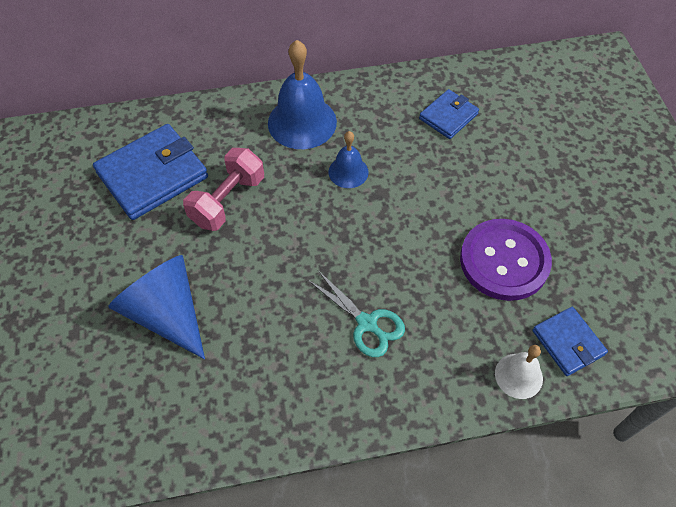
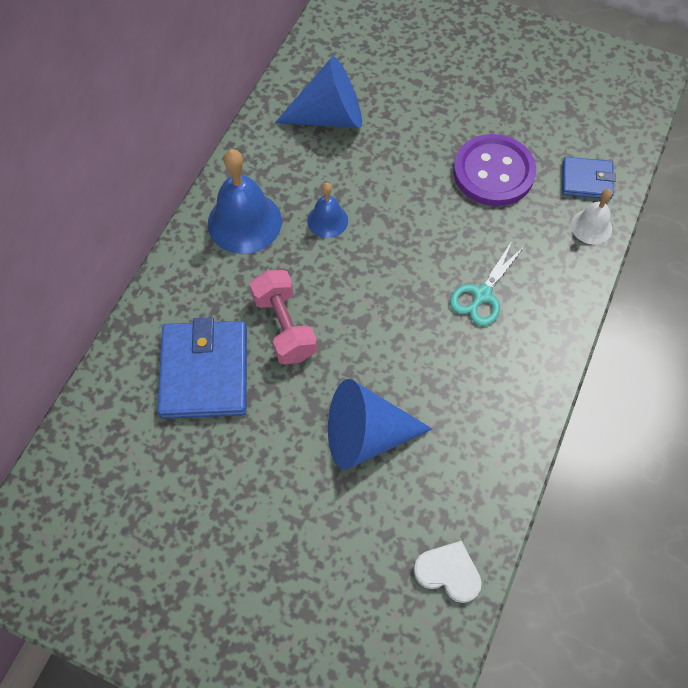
camera: 55 degrees left, 5 degrees up
(73, 449) = (448, 572): none -> white heart
(367, 323) = (482, 295): turquoise scissors -> turquoise scissors turned 135 degrees clockwise
(448, 116) = (329, 117): blue wallet -> blue cone

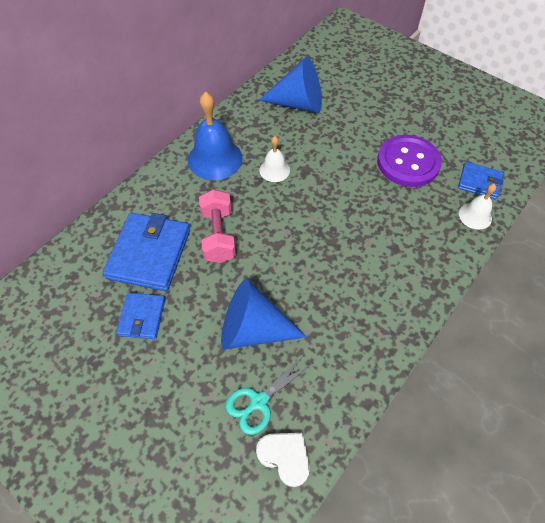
camera: 15 degrees right, 5 degrees down
(225, 455) = (142, 317): none -> blue wallet
(327, 220) = (274, 170): blue bell -> white bell
(482, 295) = (375, 246): turquoise scissors -> turquoise scissors (259, 401)

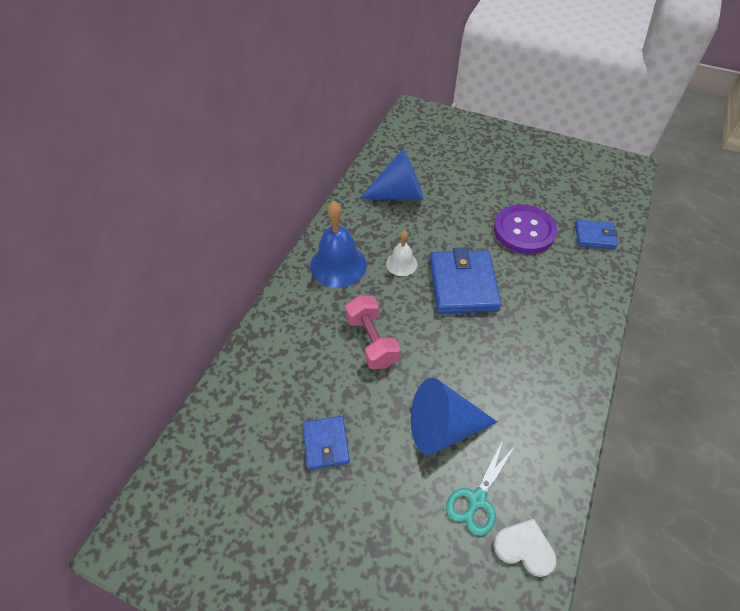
camera: 15 degrees left, 5 degrees down
(149, 254) = (308, 376): blue wallet -> blue wallet (463, 284)
(475, 216) = (603, 268): white bell -> none

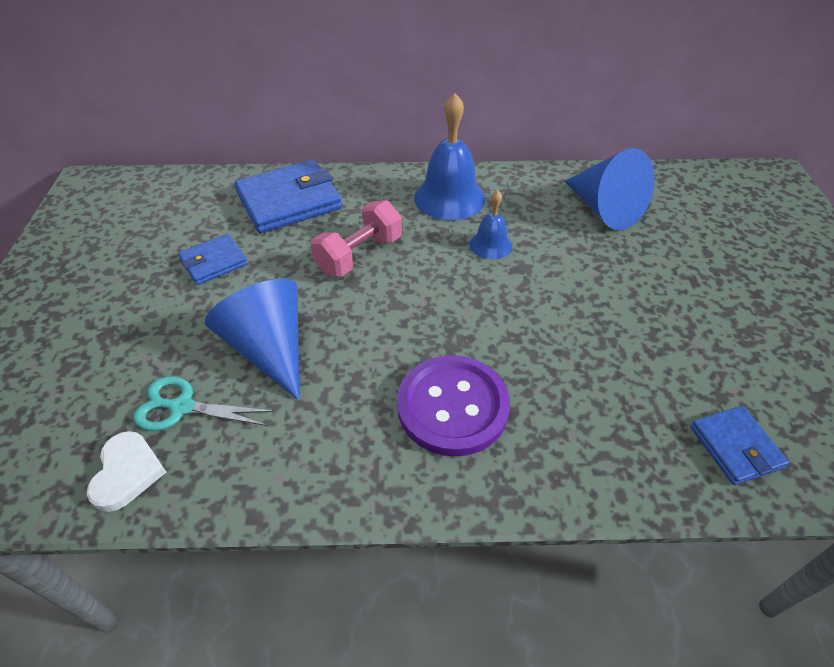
camera: 65 degrees right, 5 degrees down
(401, 264) = (490, 245): white bell -> blue bell
(463, 284) = (500, 309): blue wallet -> blue wallet (289, 201)
(524, 231) = (658, 349): purple button -> purple button (452, 406)

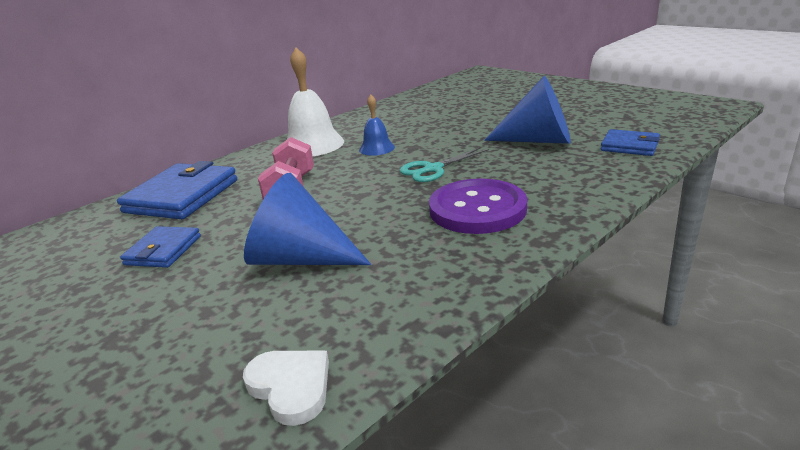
camera: 40 degrees left, 20 degrees down
(182, 407) = (277, 325): turquoise scissors -> turquoise scissors (433, 169)
(449, 198) = (313, 145): blue bell -> white bell
(604, 209) = (418, 111): blue cone -> blue cone (538, 140)

